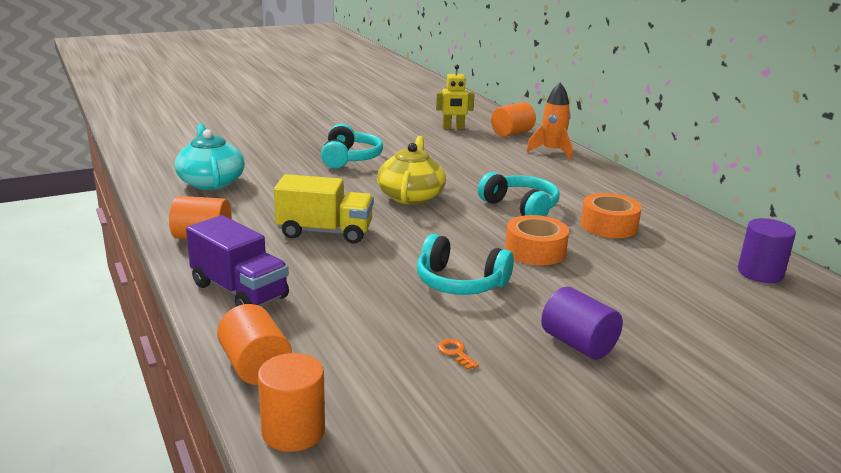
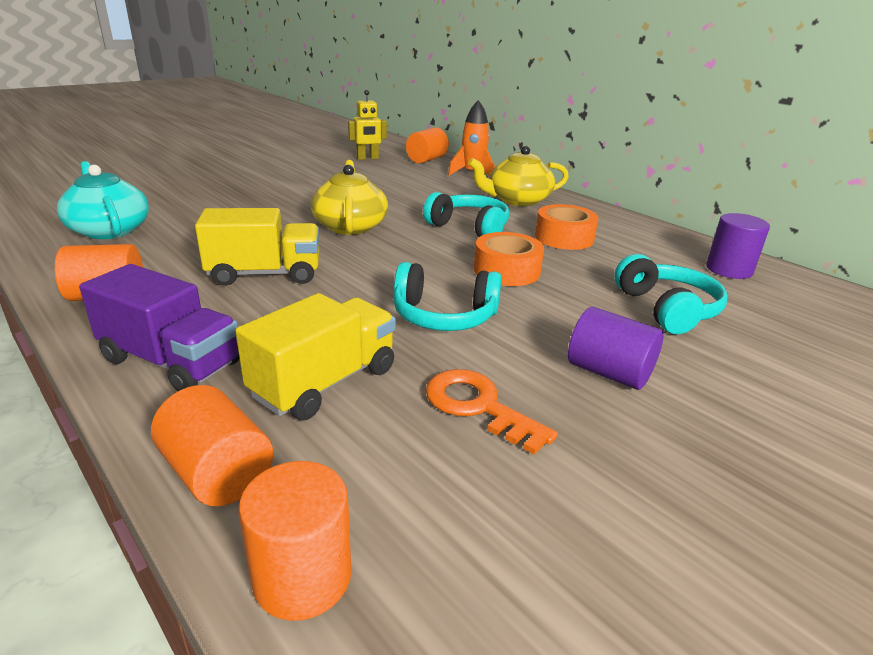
camera: 15 degrees left, 5 degrees up
(345, 320) = (325, 382): none -> yellow truck
(350, 158) = (269, 193): turquoise headphones -> turquoise headphones (667, 309)
(455, 353) = (478, 406): orange key -> orange key, size x2.09
(583, 183) = (517, 200): none -> yellow teapot

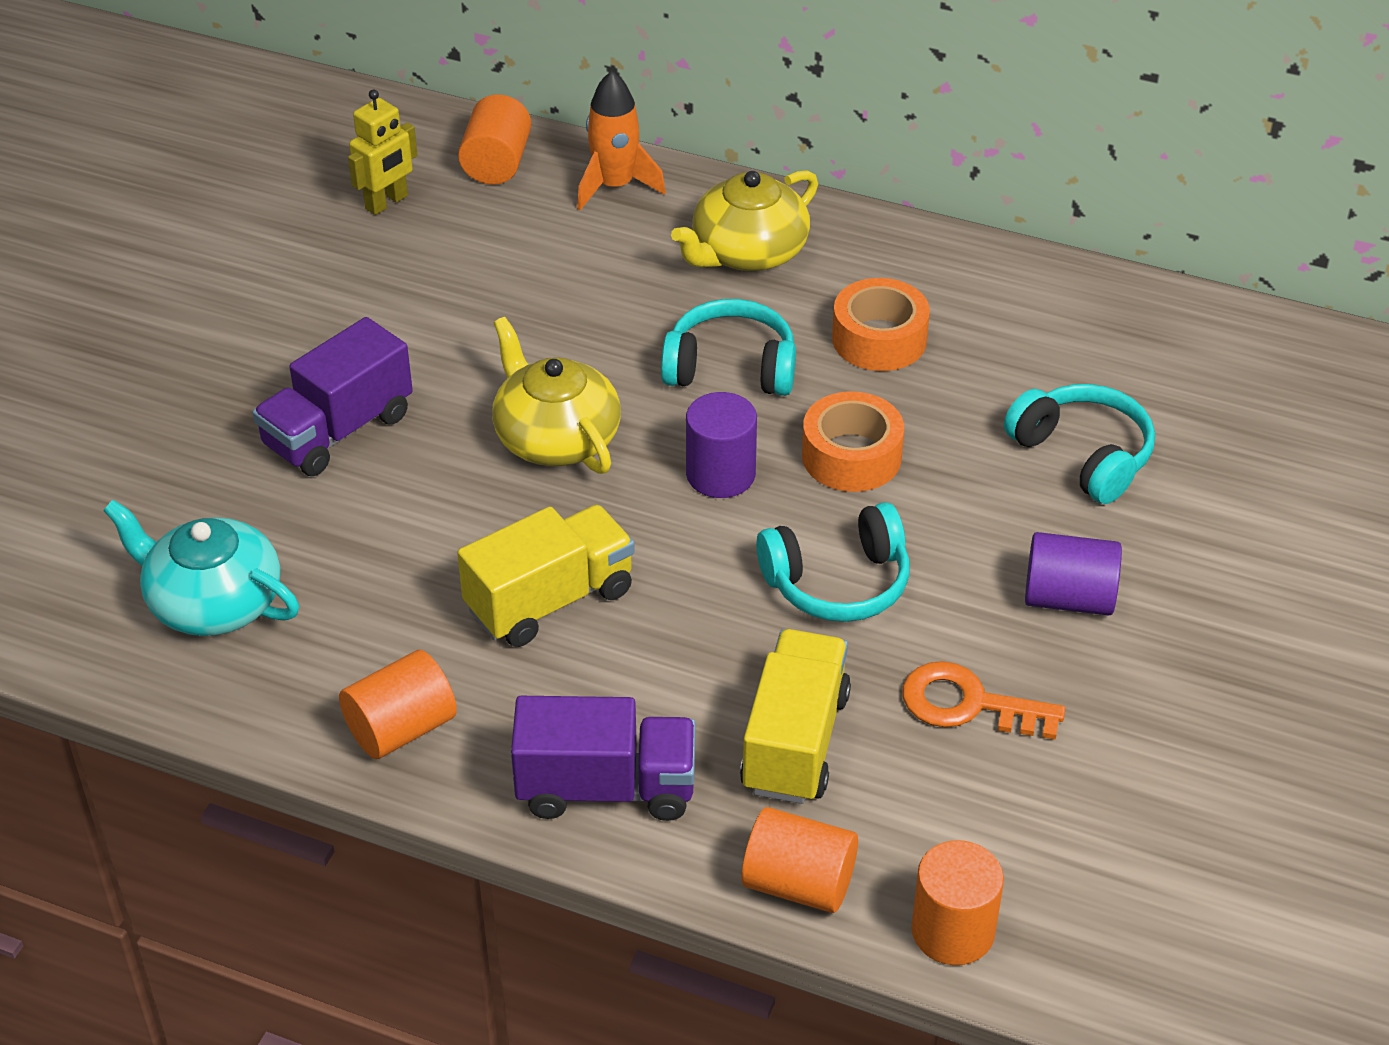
camera: 25 degrees left, 15 degrees up
(253, 200) = (338, 431): none -> purple truck
(729, 270) = (1126, 331): purple cylinder -> purple cylinder (720, 474)

